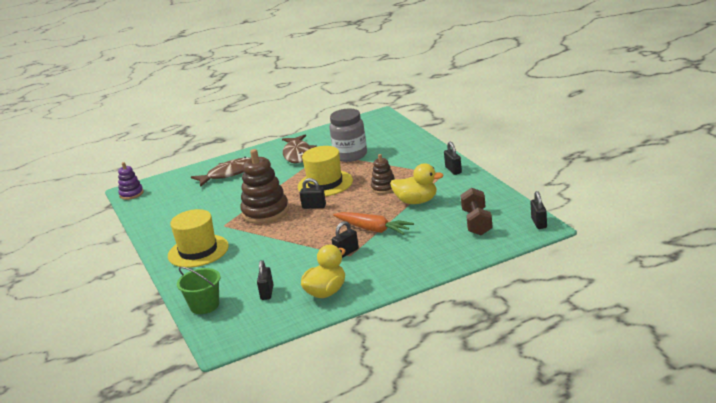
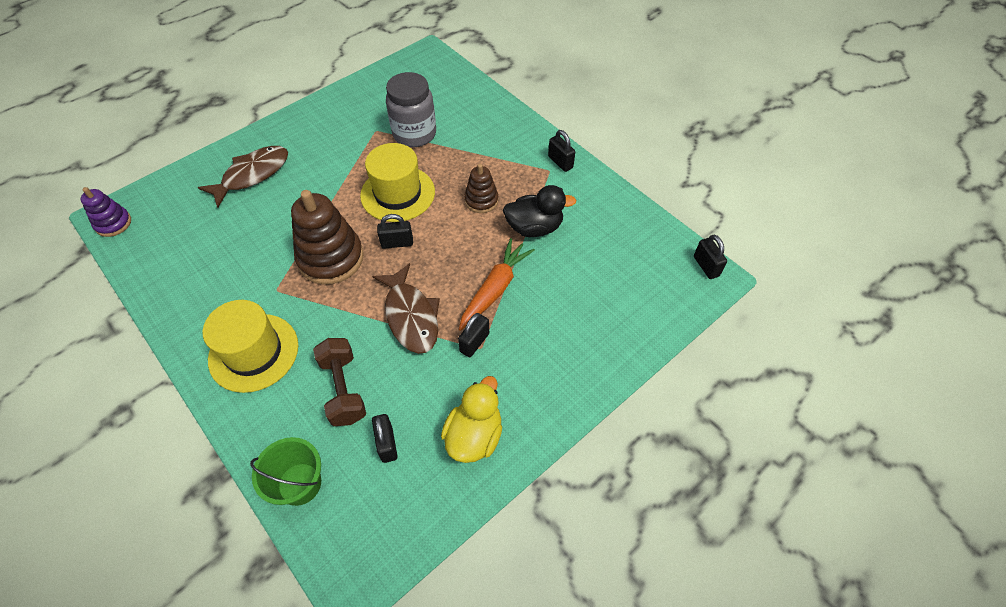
camera: 20 degrees left, 30 degrees up
(298, 154) = (340, 132): brown fish -> brown fish (411, 316)
(373, 229) = (495, 289): orange carrot -> orange carrot turned 75 degrees counterclockwise
(417, 201) = (534, 227): yellow duck -> black duck
(477, 223) = (628, 269): brown dumbbell -> brown dumbbell (343, 389)

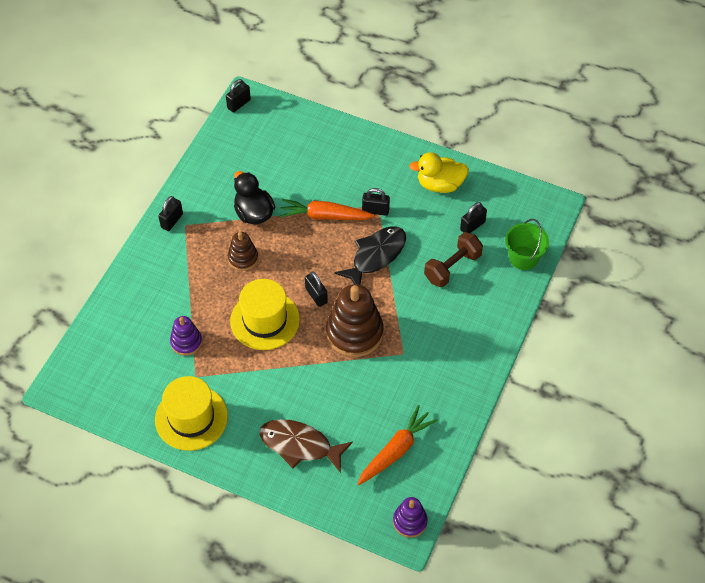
camera: 115 degrees left, 0 degrees up
(184, 240) = (395, 450): none -> orange carrot
(253, 352) = (459, 336): yellow hat -> yellow hat (191, 418)
(411, 316) = (376, 256): brown fish -> black fish
(414, 134) = (186, 342): grey jar -> purple stacking toy

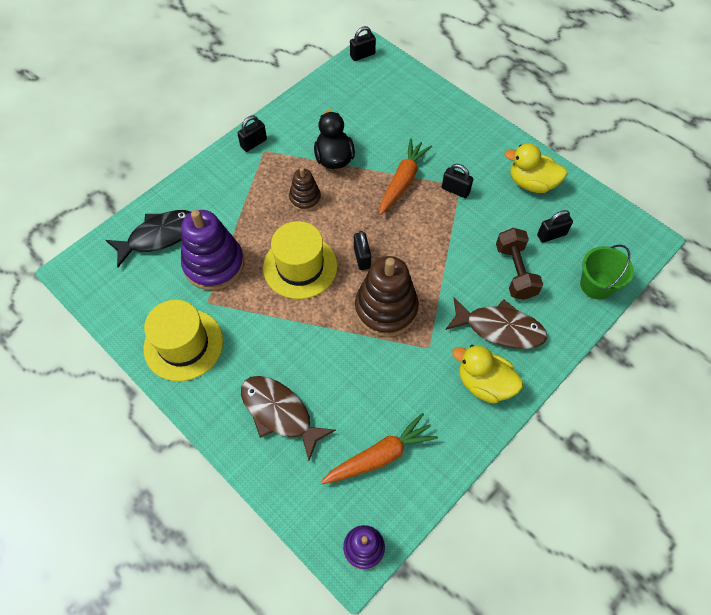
camera: 20 degrees right, 5 degrees up
(186, 342) = (214, 264): purple stacking toy -> purple stacking toy, size x1.82
(325, 216) = (402, 181): orange carrot -> orange carrot turned 90 degrees clockwise
(376, 256) = (438, 235): black fish -> black fish (159, 236)
(452, 267) = (515, 271): brown dumbbell -> brown dumbbell turned 75 degrees counterclockwise
(456, 319) = (500, 328): none -> brown fish
(459, 367) = (484, 383): none -> yellow duck

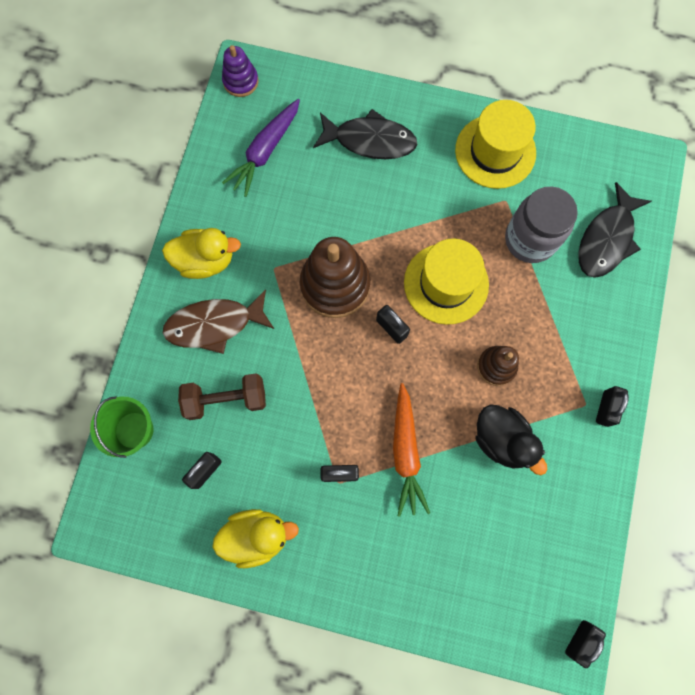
camera: 150 degrees right, 15 degrees up
(214, 264) = (530, 239): purple stacking toy -> grey jar
(279, 413) = (370, 140): brown fish -> black fish
(379, 456) = (265, 151): orange carrot -> purple carrot
(515, 271) = (226, 399): brown dumbbell -> brown dumbbell turned 60 degrees counterclockwise

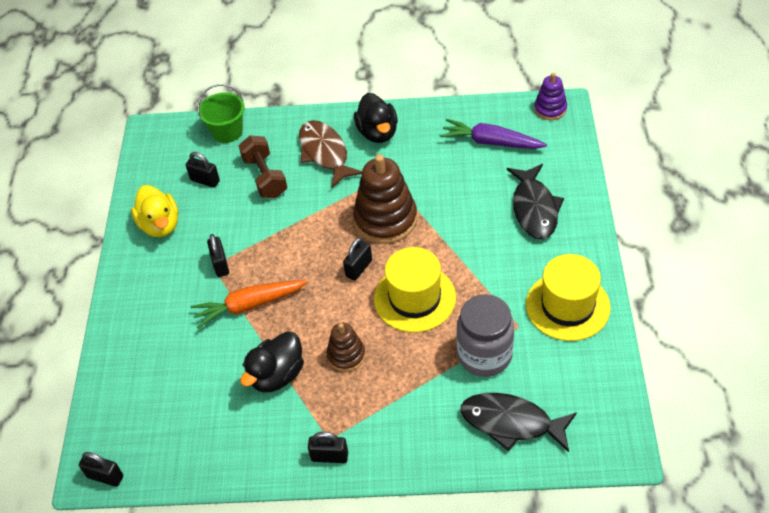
camera: 80 degrees right, 25 degrees down
(205, 260) = (378, 132): yellow duck -> black duck

